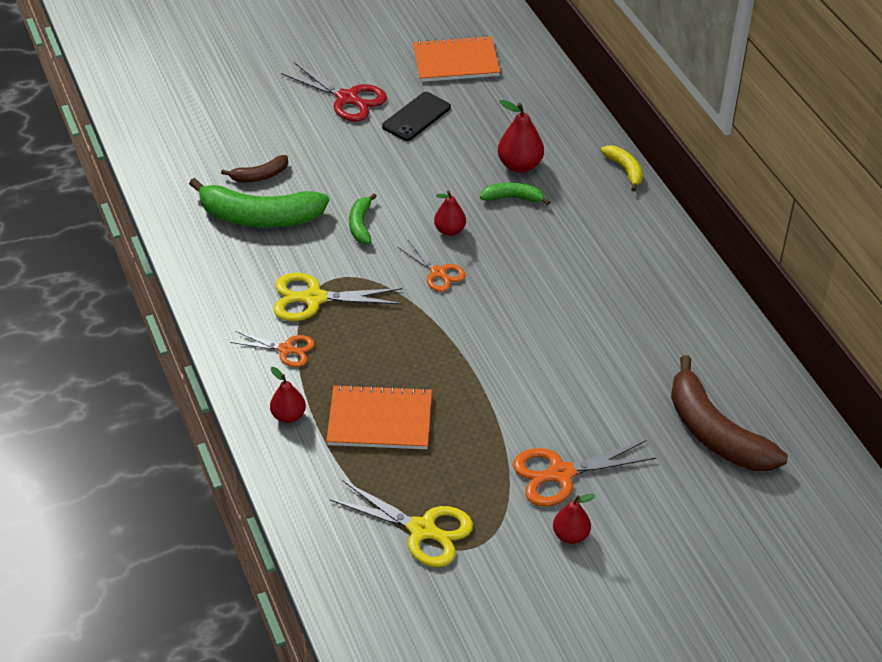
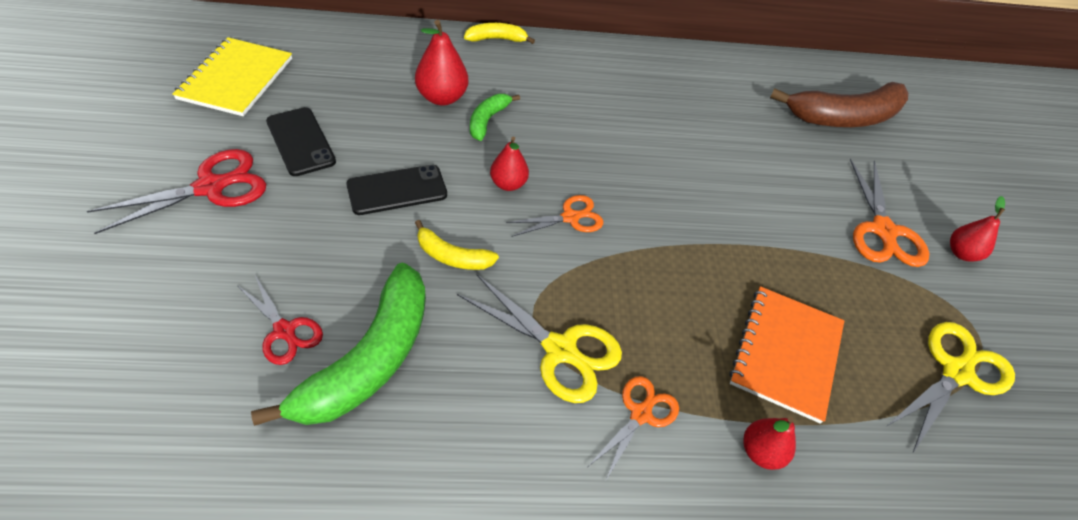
camera: 75 degrees left, 5 degrees up
(259, 176) = (284, 330): brown banana -> red scissors
(314, 298) = (560, 350): yellow scissors -> yellow scissors turned 75 degrees counterclockwise
(361, 225) = (452, 256): green banana -> yellow banana
(403, 178) = (397, 190): none -> black phone
(456, 61) = (236, 79): orange notebook -> yellow notebook

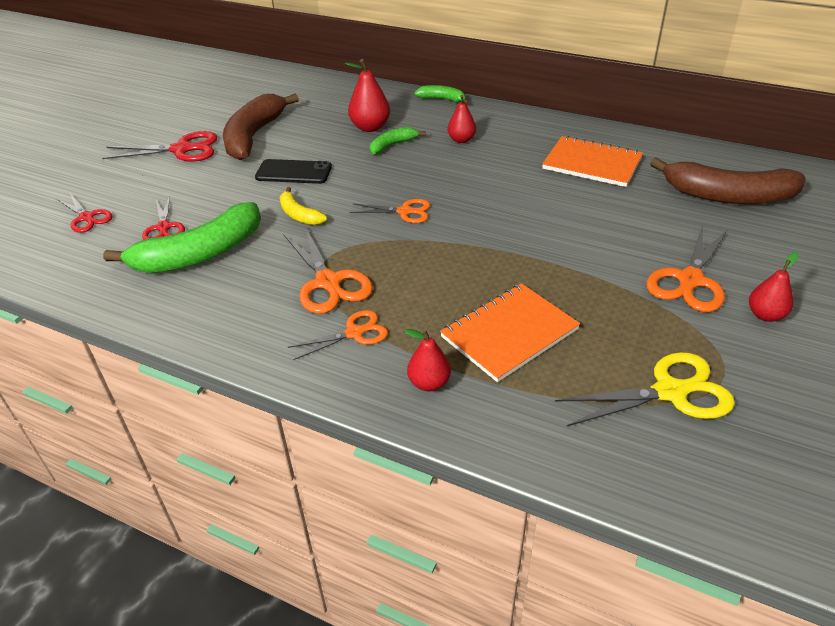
camera: 35 degrees right, 10 degrees down
(149, 349) = (87, 217): none -> red scissors
(236, 79) = (242, 98): yellow notebook -> none
(301, 141) = (254, 136): black phone -> brown banana
(496, 39) = (443, 100): yellow banana -> green banana
(508, 184) = (375, 184): red pear -> red pear (461, 140)
(560, 350) = (328, 282): yellow scissors -> orange scissors
(707, 102) = (592, 164): none -> orange notebook

